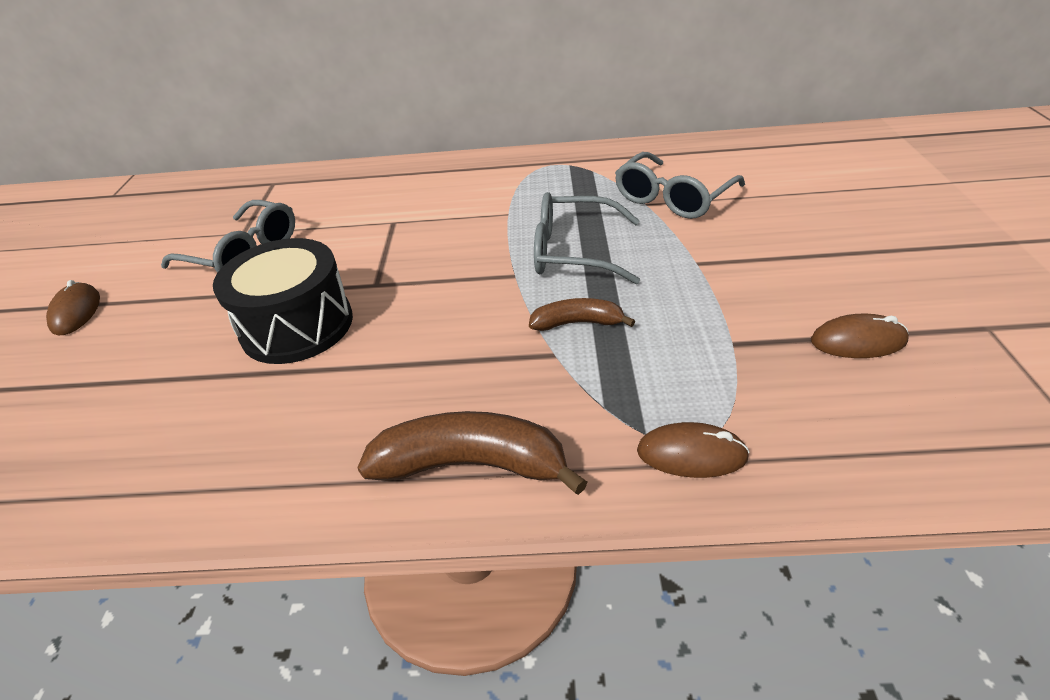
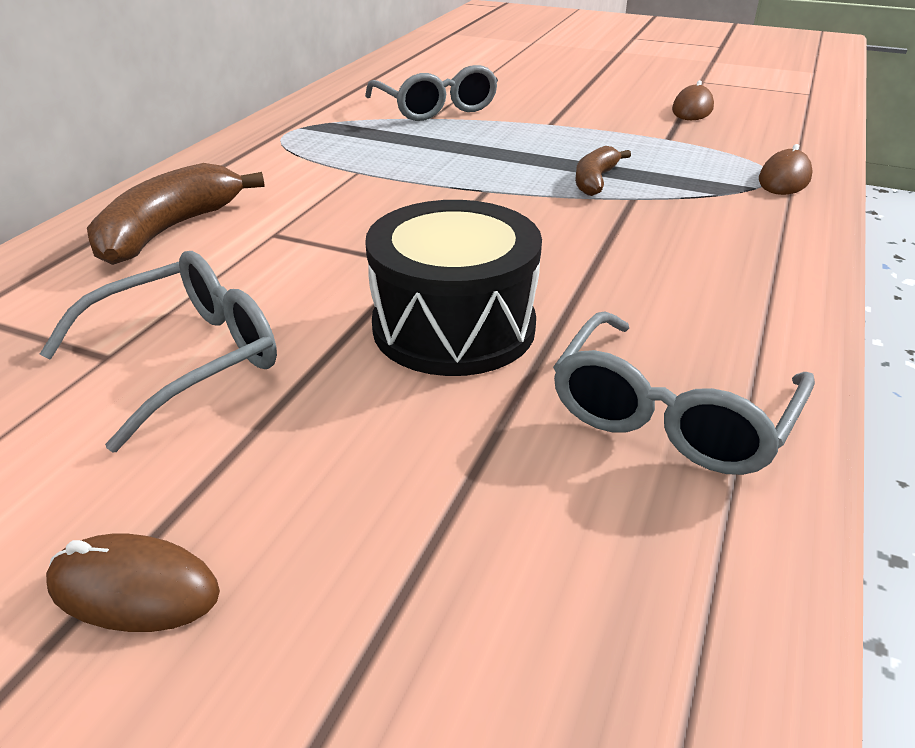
camera: 70 degrees left, 5 degrees down
(471, 465) = (765, 257): brown banana -> brown banana (169, 230)
(573, 252) = (476, 159): grey glasses -> grey glasses (670, 415)

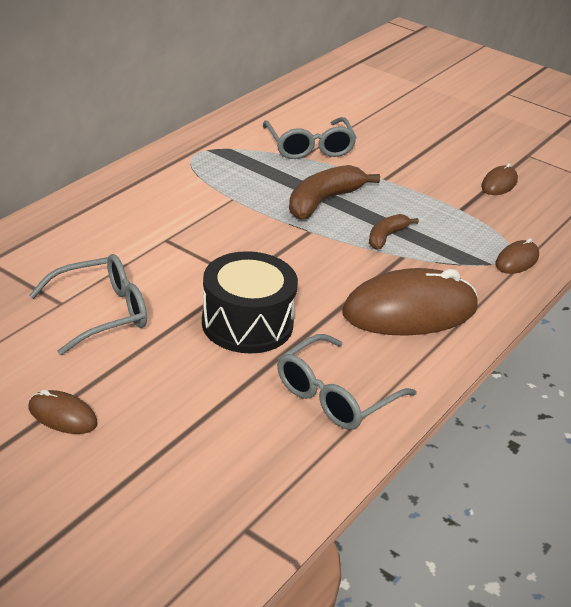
camera: 10 degrees right, 0 degrees up
(169, 230) = (105, 225): brown banana -> brown banana (323, 201)
(694, 262) = (410, 311): none -> brown mouse

